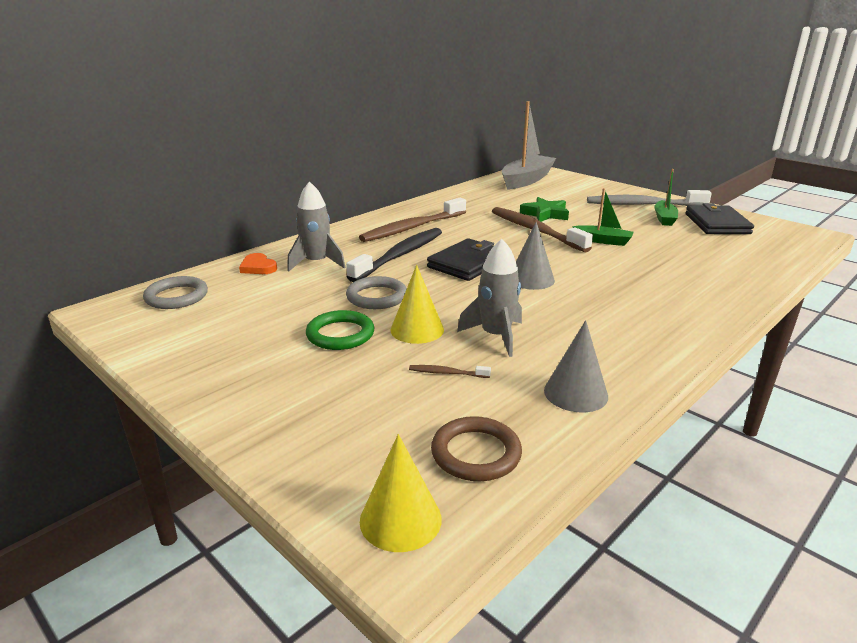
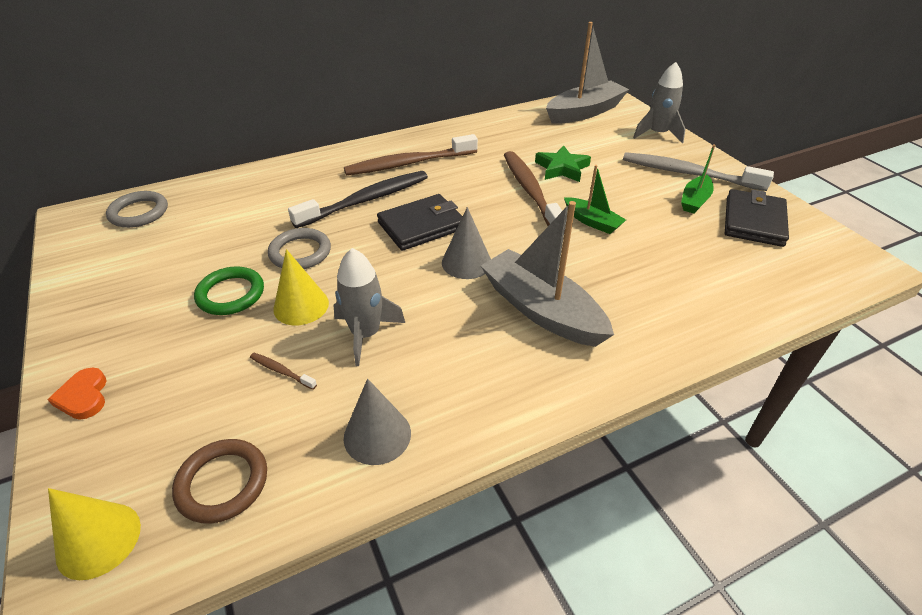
camera: 20 degrees right, 15 degrees up
(258, 267) = (230, 189): orange heart -> orange heart (83, 396)
(316, 263) = (283, 194): grey rocket -> grey rocket (657, 134)
(621, 296) = (541, 310): none -> grey boat

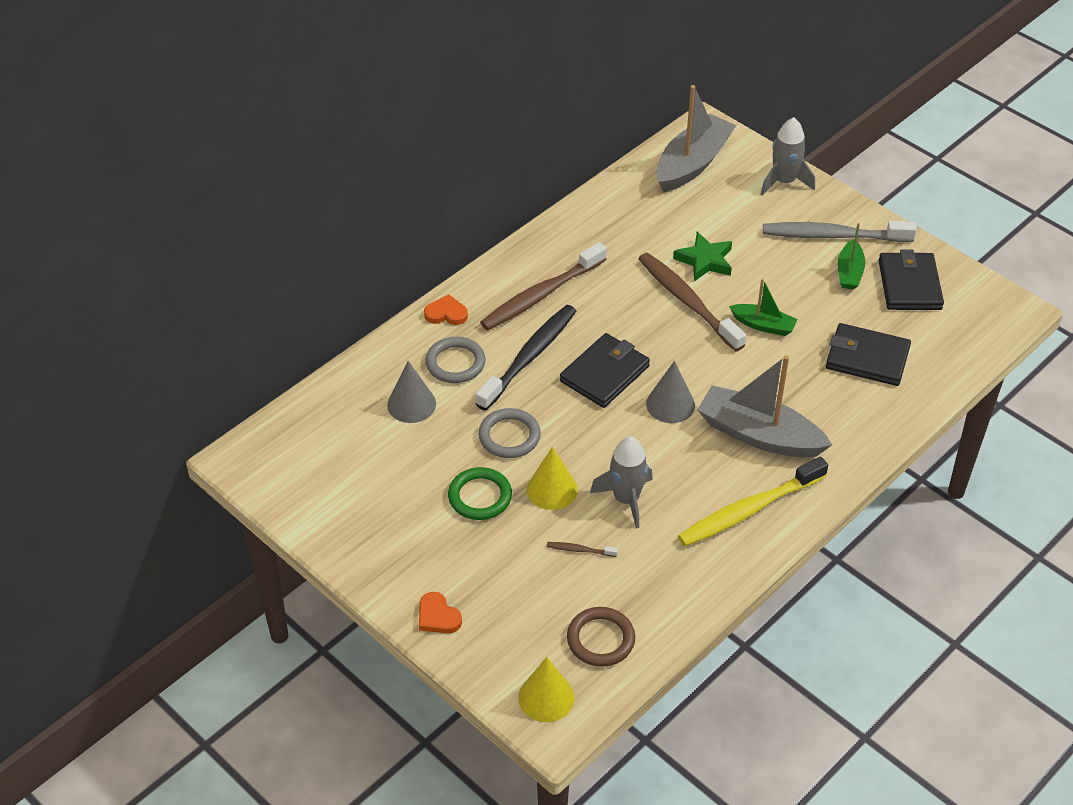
camera: 20 degrees left, 5 degrees up
(139, 213) = (305, 436): grey ring -> grey ring (455, 363)
(325, 160) = (446, 313): none -> orange heart
(377, 435) = (688, 575): grey cone -> grey cone (411, 404)
(490, 382) = (749, 510): none -> yellow toothbrush
(689, 270) = (867, 358): none -> black wallet

